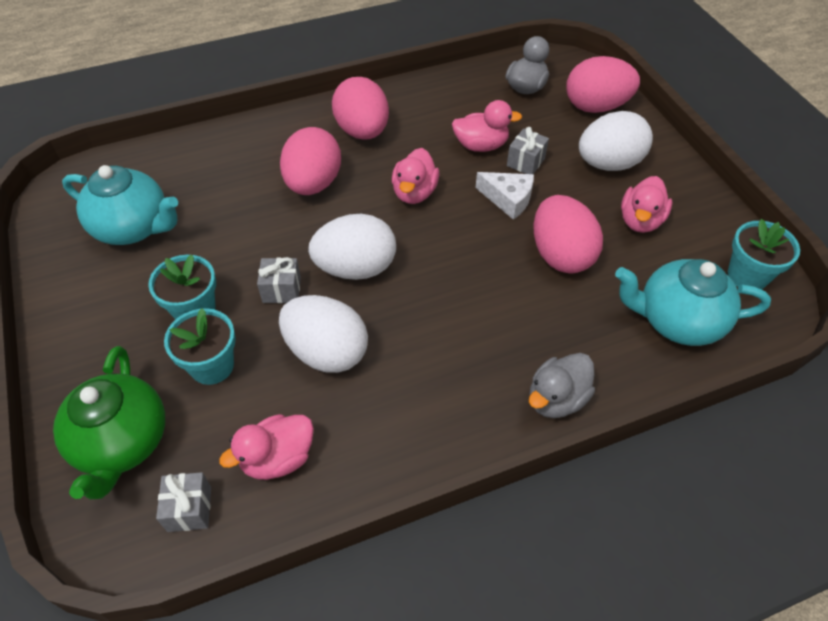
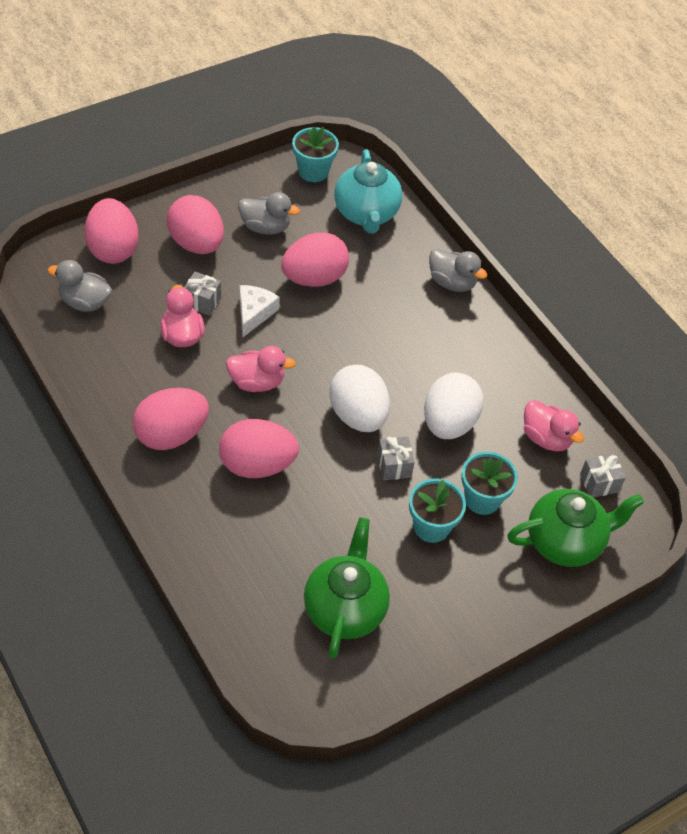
camera: 105 degrees left, 0 degrees up
(133, 228) = (345, 609): turquoise teapot -> green teapot
(608, 164) = (196, 244): white egg -> pink egg
(640, 221) = (265, 227): pink duck -> grey duck

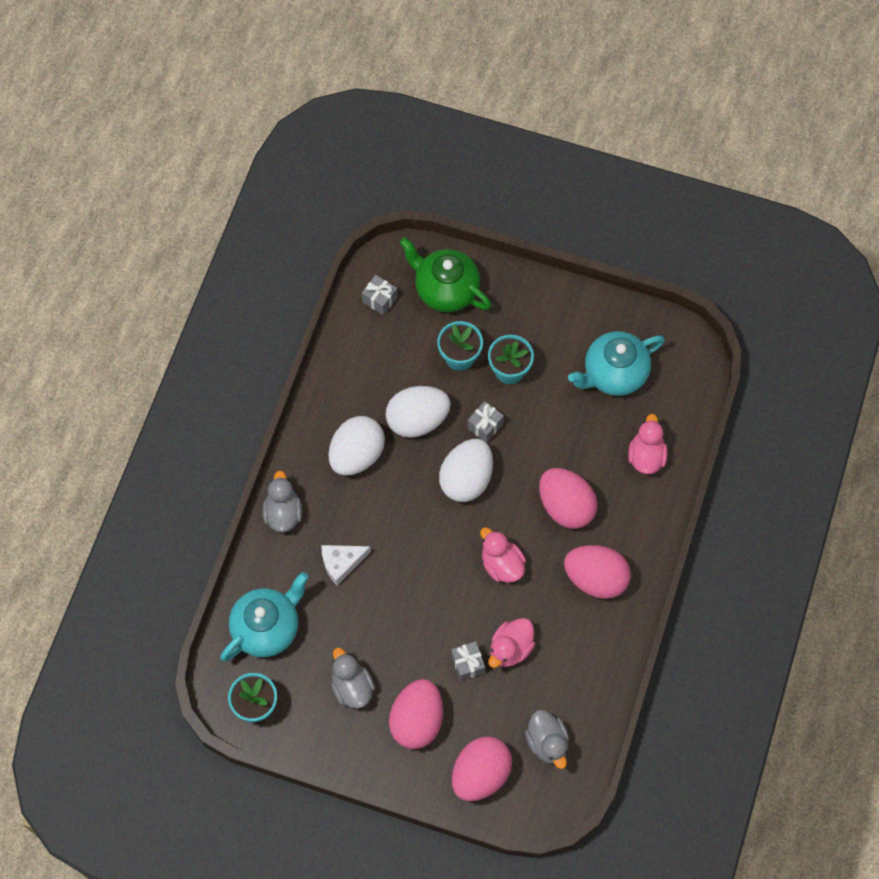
camera: 125 degrees left, 15 degrees up
(254, 313) = (443, 619): white cheese -> white cheese (341, 563)
(314, 278) = (370, 608): pink egg -> none
(345, 609) = (614, 373): green teapot -> turquoise teapot
(457, 360) = (357, 454): none -> white egg
(546, 438) = (372, 354): pink duck -> pink duck (646, 456)

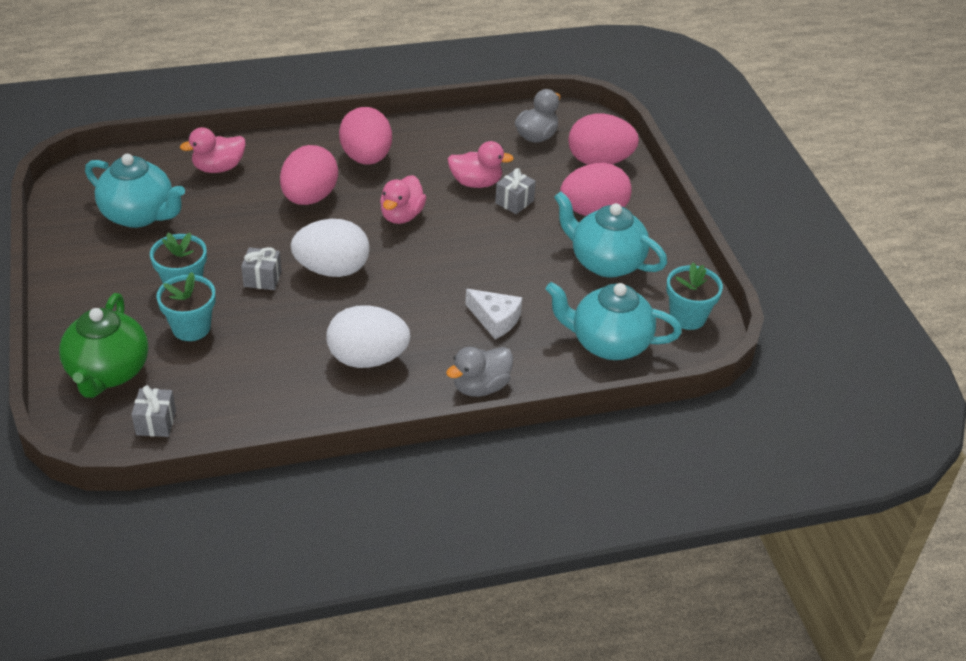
camera: 125 degrees left, 25 degrees down
(352, 687) = (605, 262): grey duck -> turquoise teapot
(417, 420) = (291, 330): white egg -> none

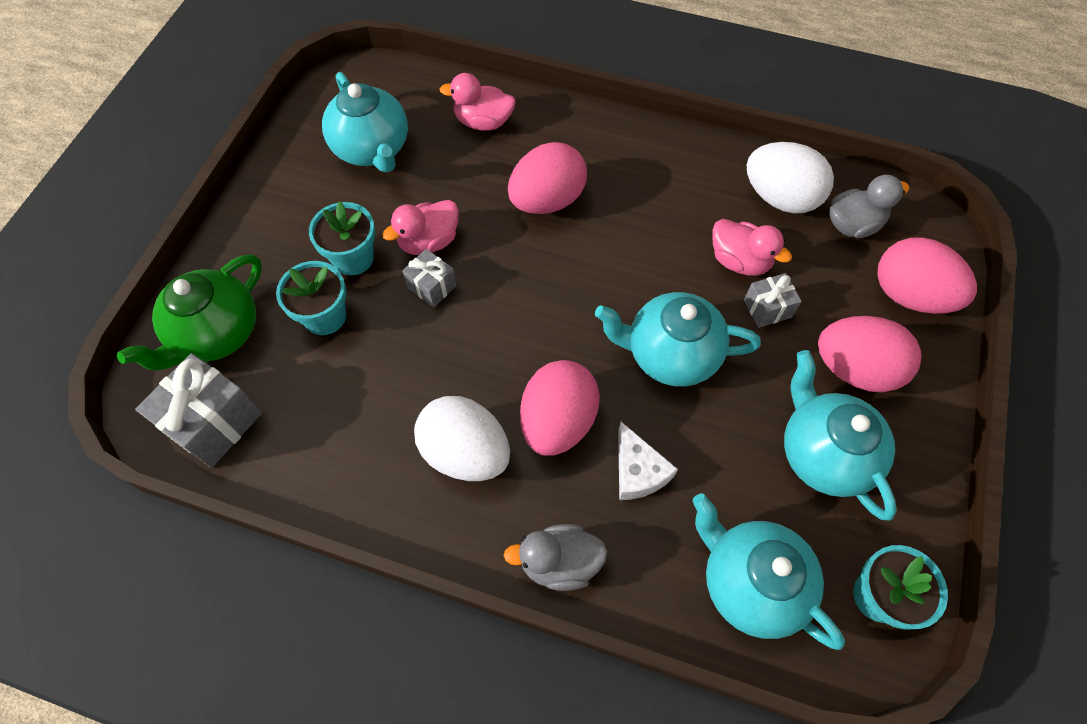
camera: 35 degrees right, 20 degrees up
(156, 423) = (214, 422): grey gift -> grey gift, size x1.78
(332, 270) = (508, 309): white egg -> white egg (780, 198)
(366, 158) = (639, 173): pink egg -> pink egg (558, 421)
(402, 216) = (627, 269): pink duck -> pink duck (429, 241)
(468, 250) = (670, 354): none -> turquoise teapot

